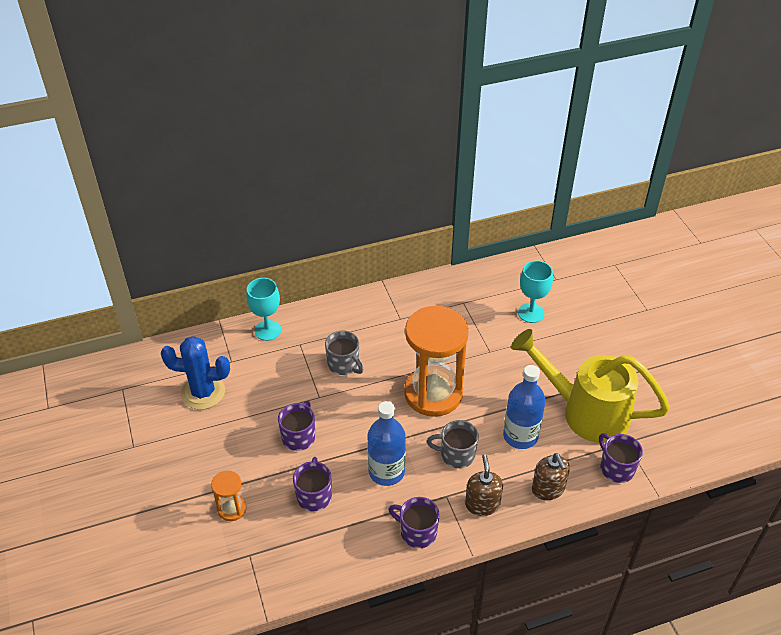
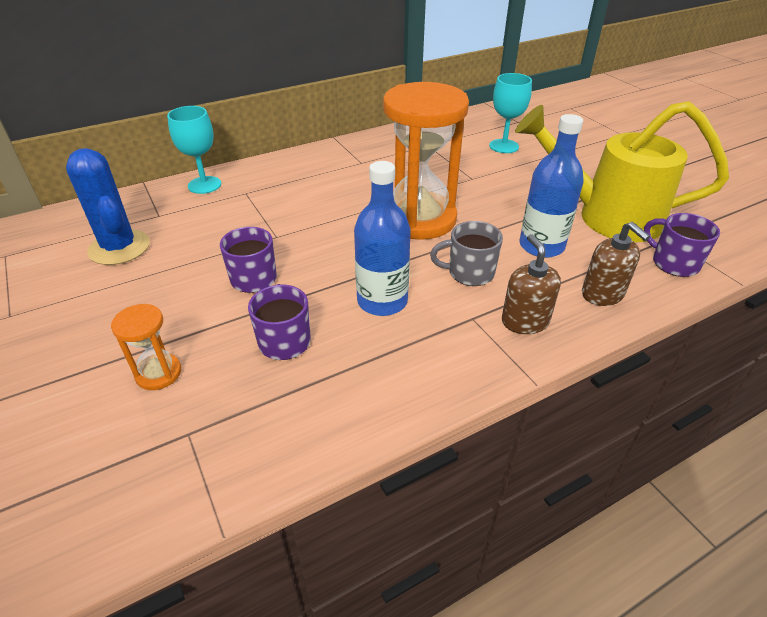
camera: 10 degrees left, 5 degrees down
(203, 392) = (119, 247): blue cactus -> blue cactus turned 60 degrees clockwise
(344, 364) = (303, 205): grey mug -> none
(417, 532) = (446, 366): purple mug -> none

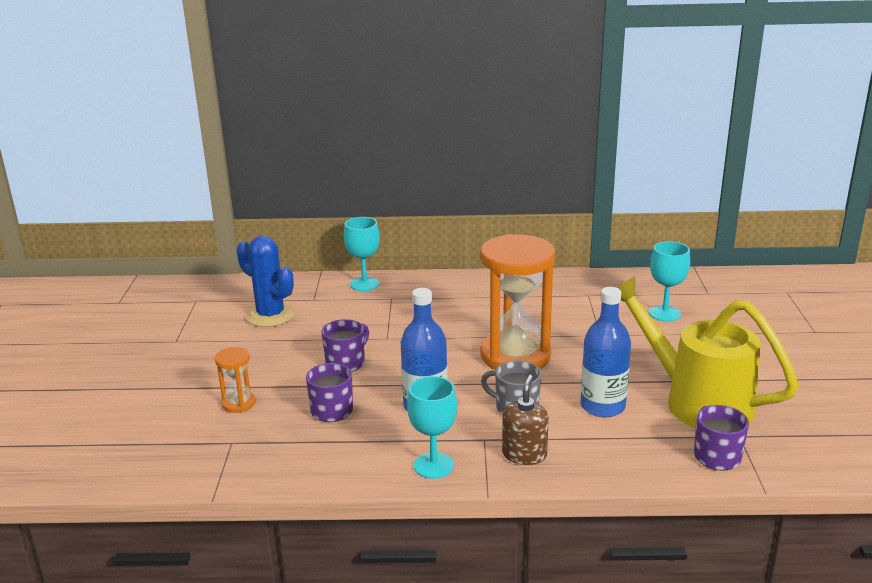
camera: 30 degrees right, 15 degrees down
(119, 247) = (270, 315): blue cactus -> blue cactus turned 45 degrees counterclockwise
(452, 369) = (433, 465): none -> turquoise goblet
(603, 294) = (615, 457): brown soap dispenser -> none

